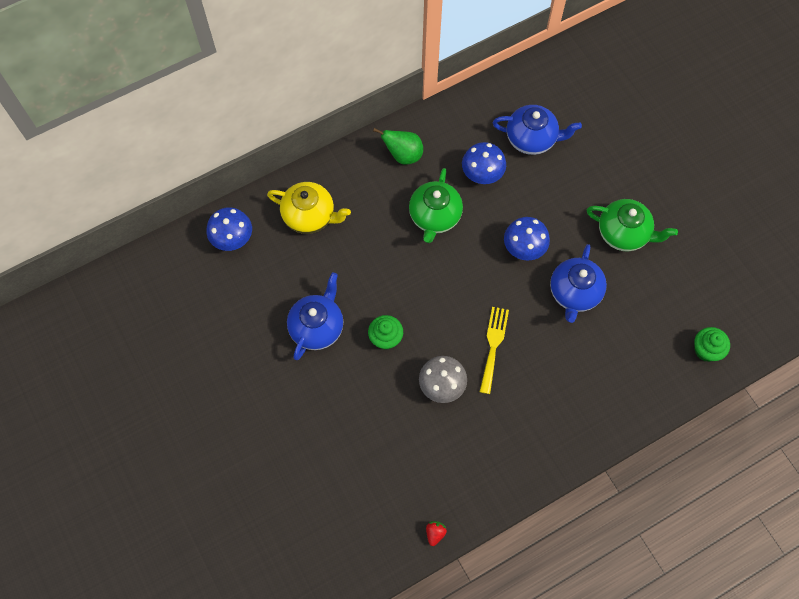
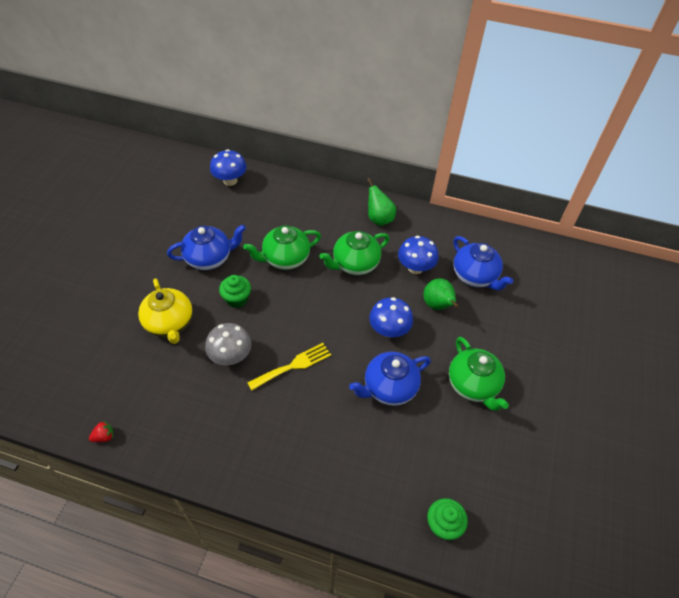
camera: 45 degrees right, 15 degrees down
(310, 216) = (284, 204): yellow teapot -> yellow teapot (170, 323)
(376, 266) = (285, 259): none -> green teapot
(534, 192) = (438, 305): none -> green pear

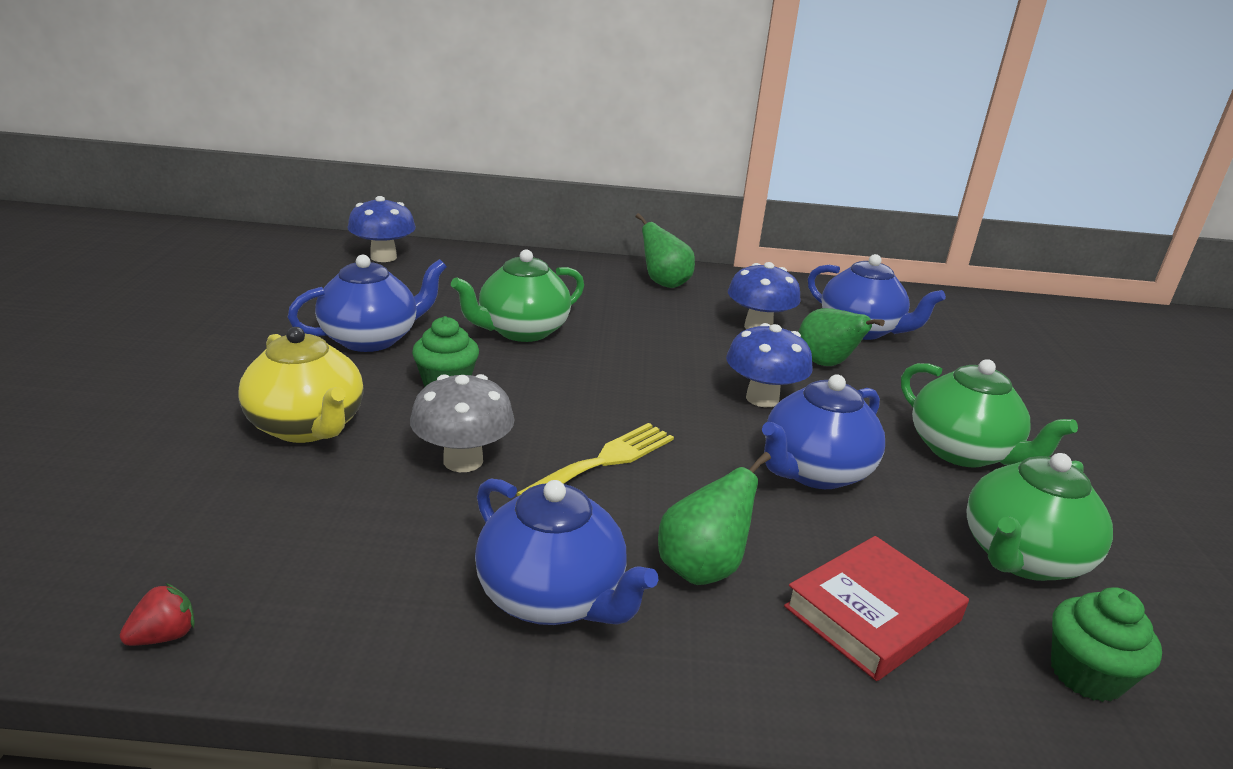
camera: 15 degrees left, 25 degrees down
(245, 443) = (553, 597): none -> blue teapot
(311, 439) = (702, 568): none -> green pear
(355, 264) = (652, 330): green teapot -> green teapot (1021, 558)
(371, 477) = (872, 614): none -> red book

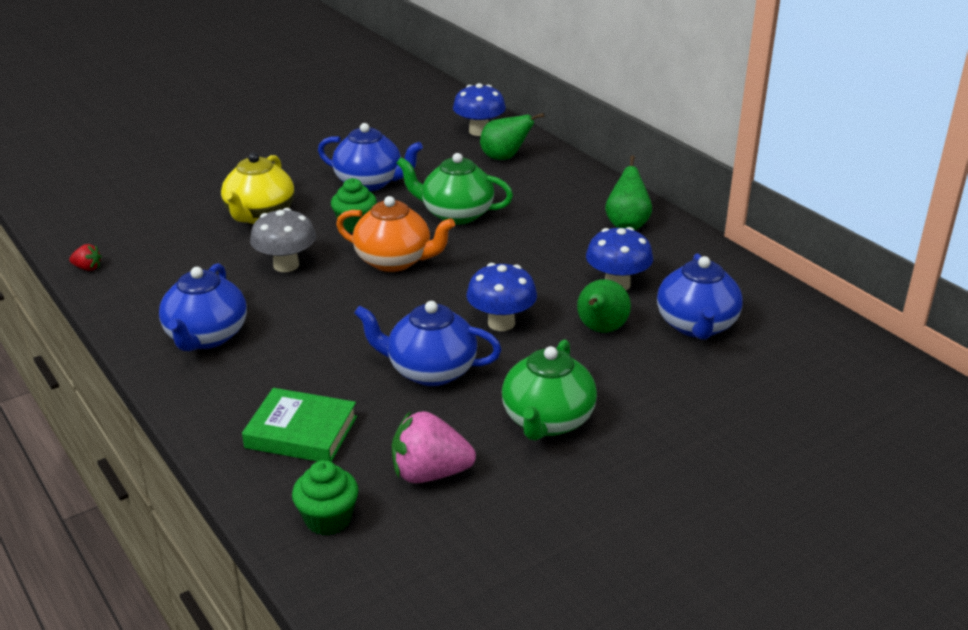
camera: 55 degrees right, 5 degrees up
(562, 396) = (395, 261): none -> orange teapot
(604, 461) = (342, 302): yellow fork -> none
(702, 568) = (279, 367): green pear -> green pear (504, 158)
(872, 614) = (301, 432): red book -> green book
(1021, 558) = (429, 474): green teapot -> pink strawberry

